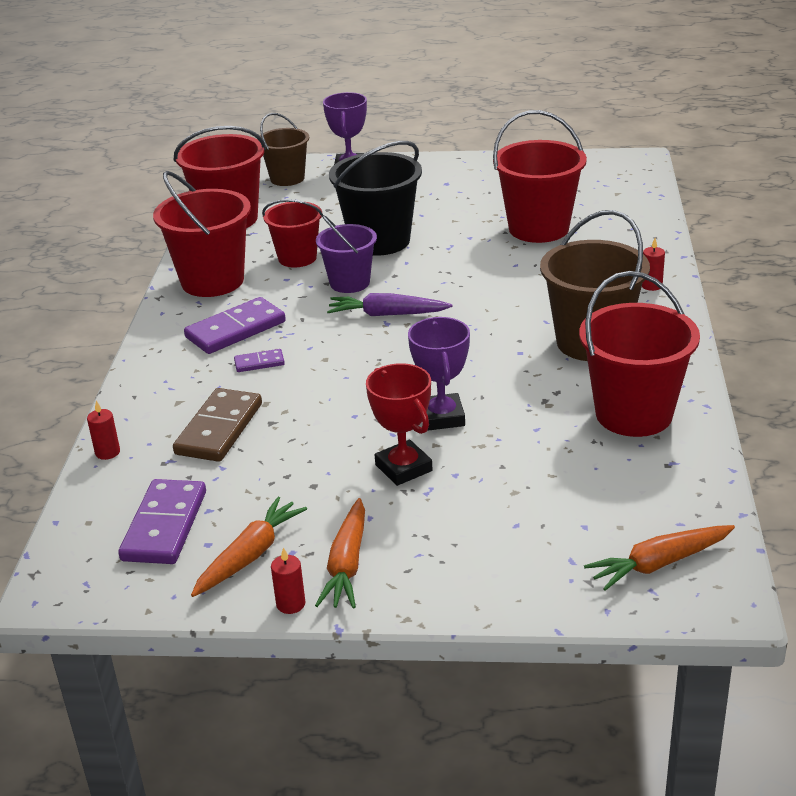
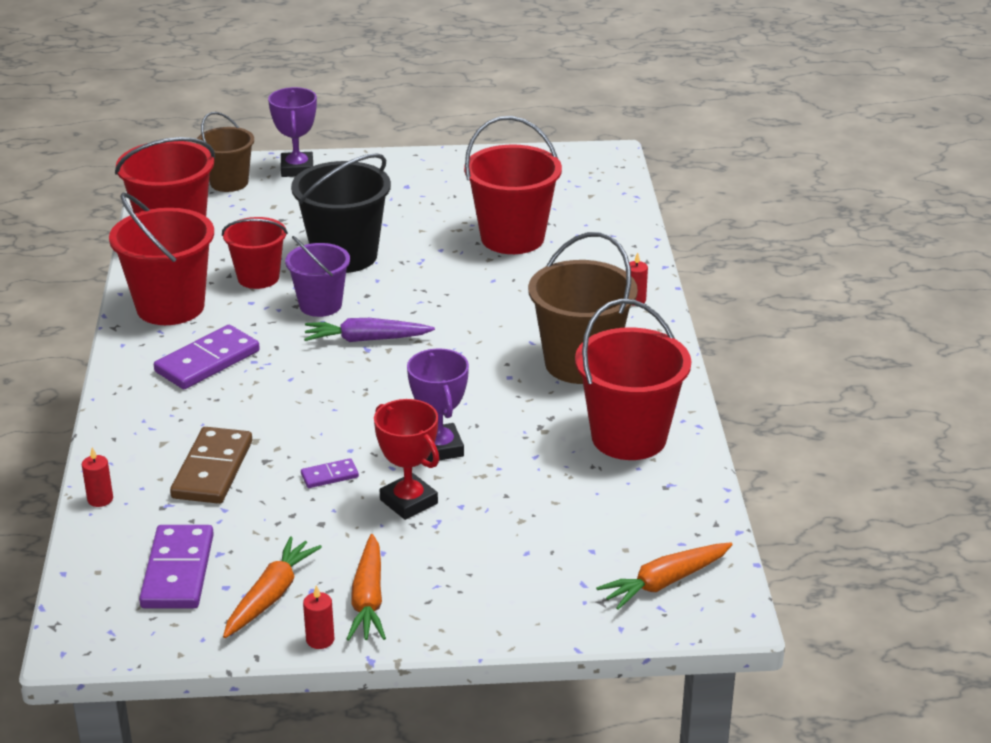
camera: 10 degrees left, 0 degrees up
(259, 363) = (240, 397): purple domino -> purple domino (329, 476)

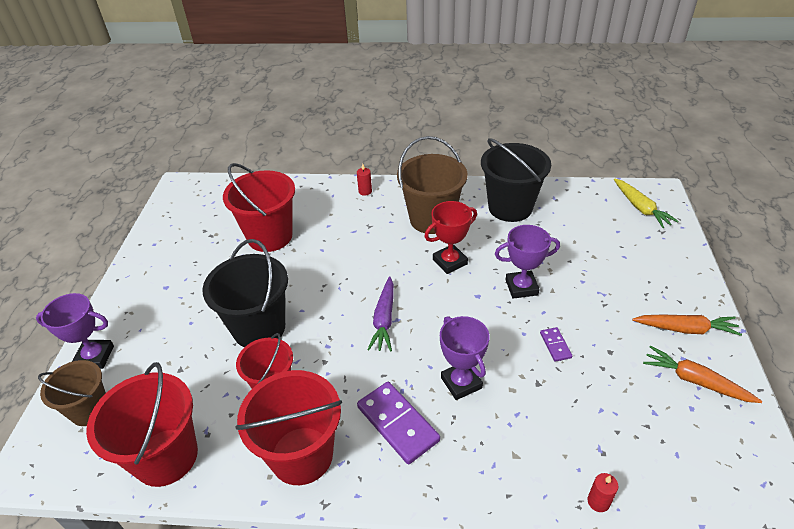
camera: 80 degrees left, 10 degrees up
(178, 571) = (681, 439): purple domino -> none
(213, 470) = (552, 418): brown domino -> none
(265, 402) = (461, 383): none -> purple trophy
(320, 305) = (328, 345): purple bucket -> none
(320, 640) = (732, 355): red candle -> none
(408, 502) = (581, 305): red trophy -> red trophy (450, 262)
(628, 437) = (510, 207): red bucket -> black bucket
(665, 582) = (641, 208): orange carrot -> yellow carrot

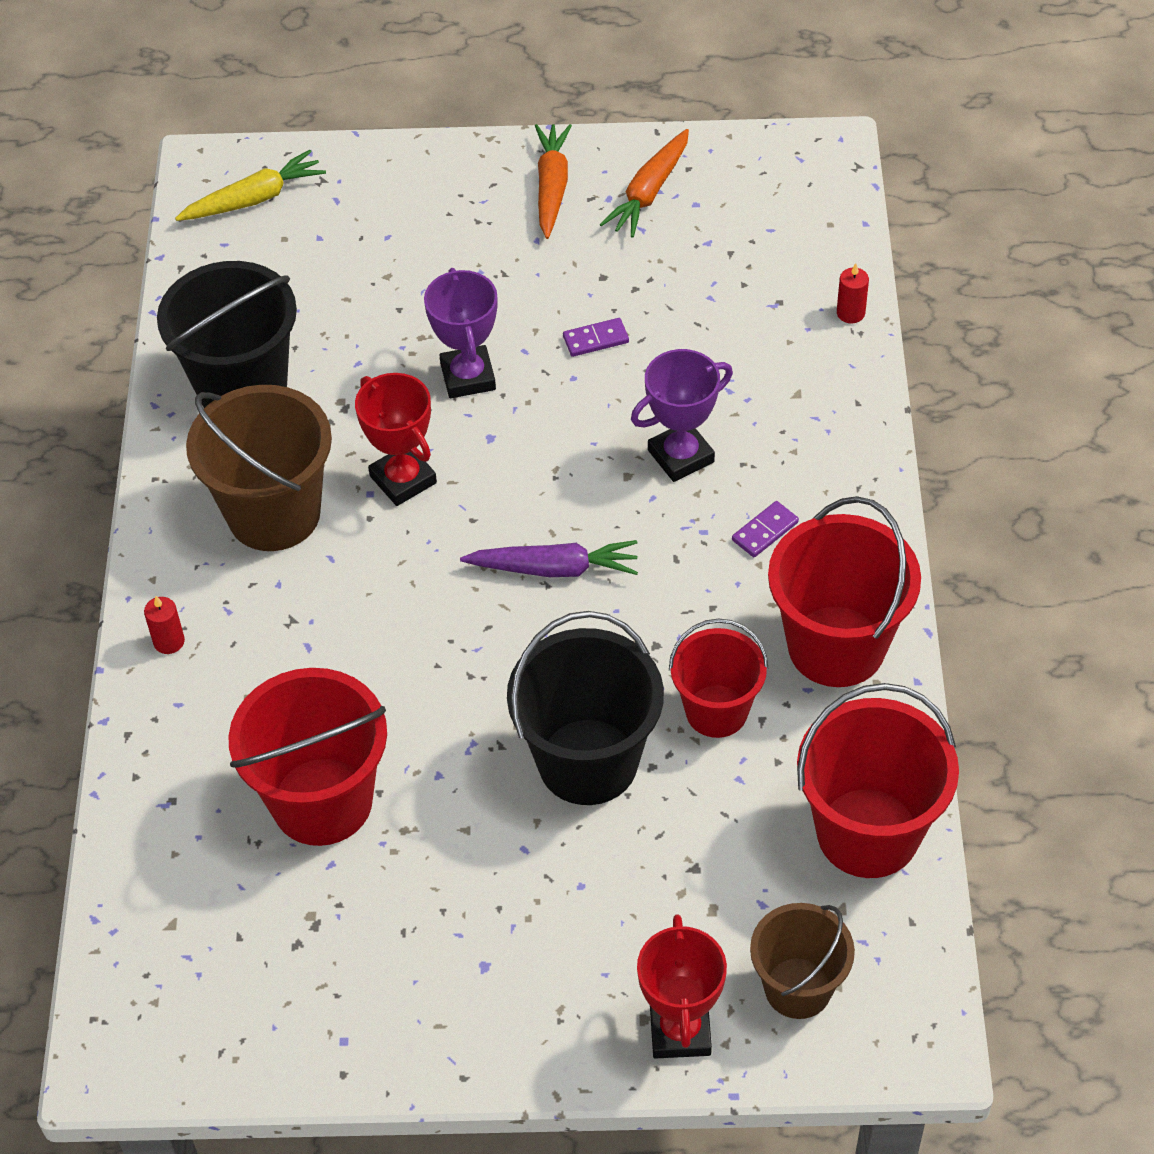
camera: 95 degrees left, 10 degrees up
(95, 357) = (680, 1031): purple trophy -> red trophy
(398, 423) = (765, 531): purple domino -> purple domino, size x0.50

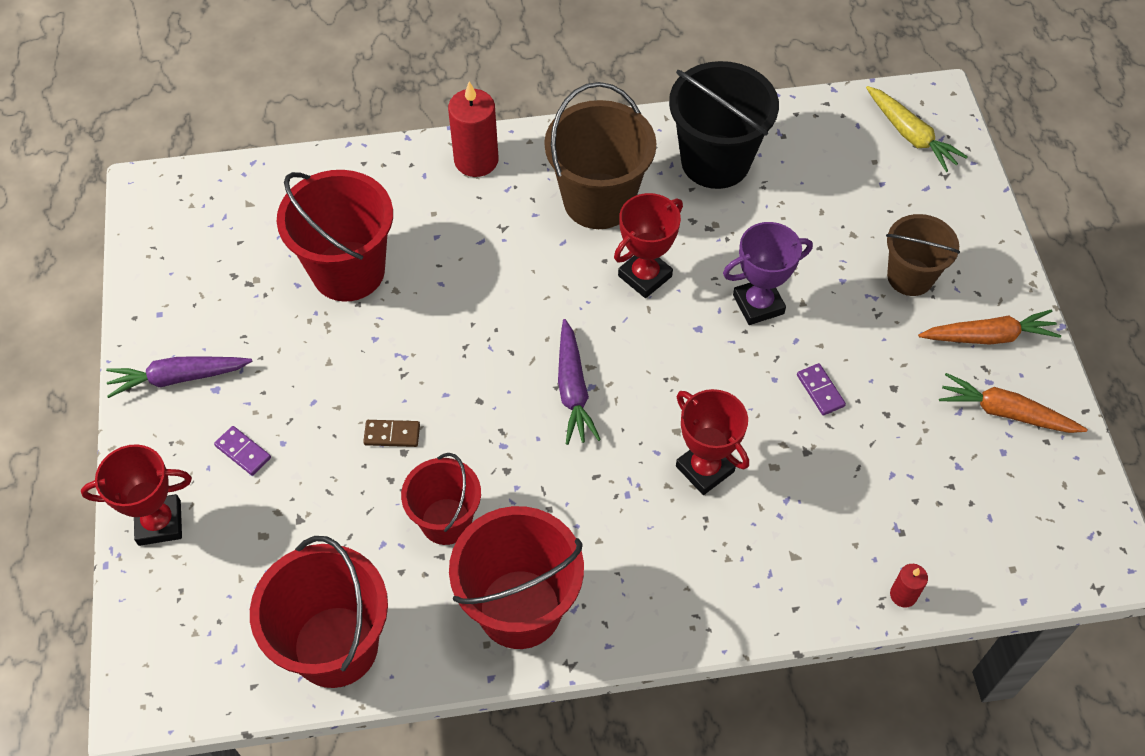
camera: 80 degrees right, 5 degrees up
(169, 641) = (476, 160): red candle -> red candle, size x1.97
(458, 1013) = (178, 378): none -> purple carrot
(588, 761) = (392, 434): black bucket -> brown domino
(681, 456) = (704, 469): purple trophy -> red trophy
(765, 531) = (634, 542): purple domino -> purple domino (243, 452)
(798, 988) = (193, 603): brown bucket -> brown bucket (910, 277)

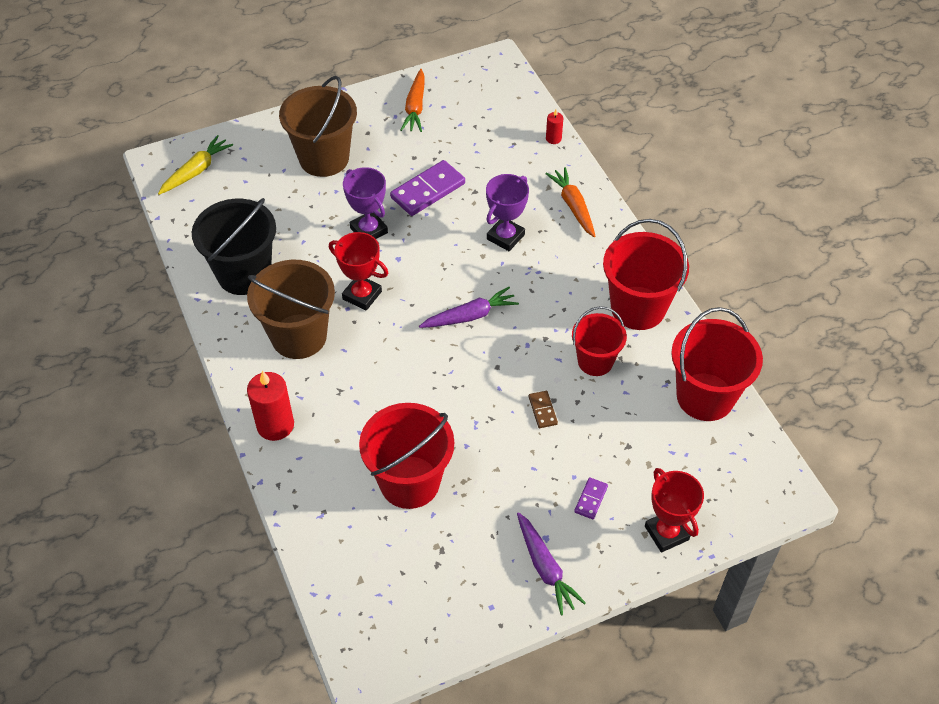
camera: 105 degrees left, 5 degrees down
(704, 469) = (505, 237): red trophy -> purple trophy
(820, 390) = (428, 190): purple domino -> purple domino, size x2.01
(910, 277) = (324, 158): brown bucket -> brown bucket, size x1.59
(989, 336) = (361, 118): orange carrot -> orange carrot (573, 206)

